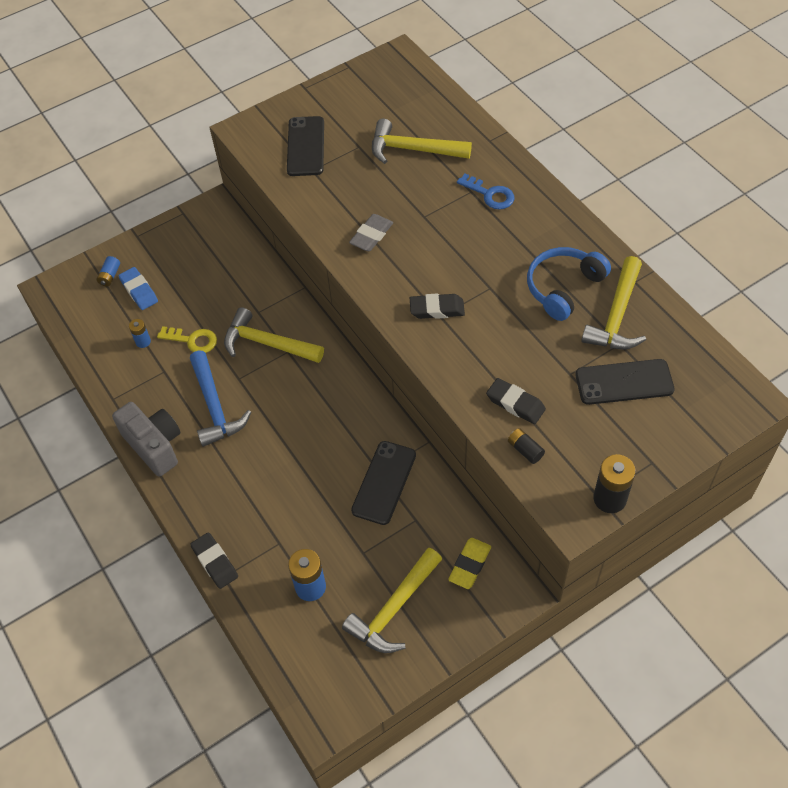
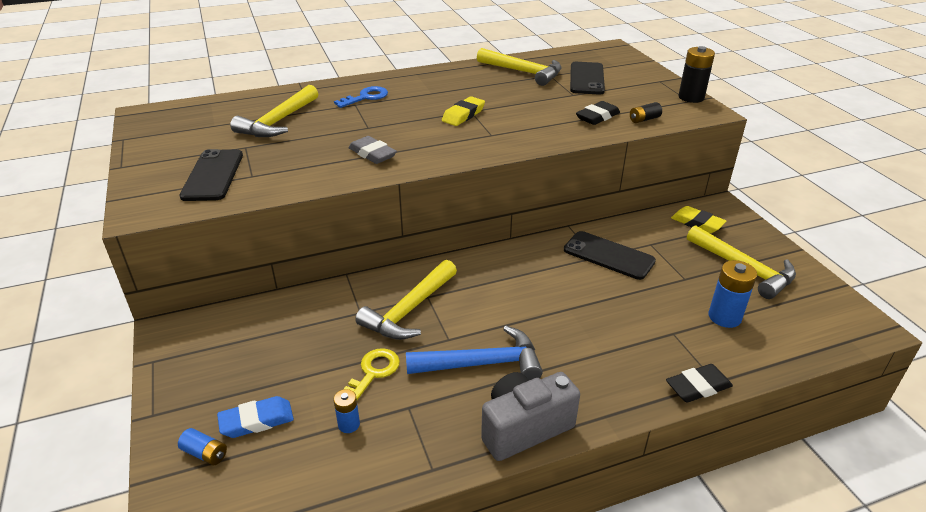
camera: 80 degrees left, 20 degrees down
(305, 146) = (213, 175): black phone -> black phone turned 75 degrees clockwise
(437, 309) = (483, 135): black eraser -> none
(477, 283) = (463, 115): none -> yellow eraser
(563, 287) = (486, 85): blue headphones -> none

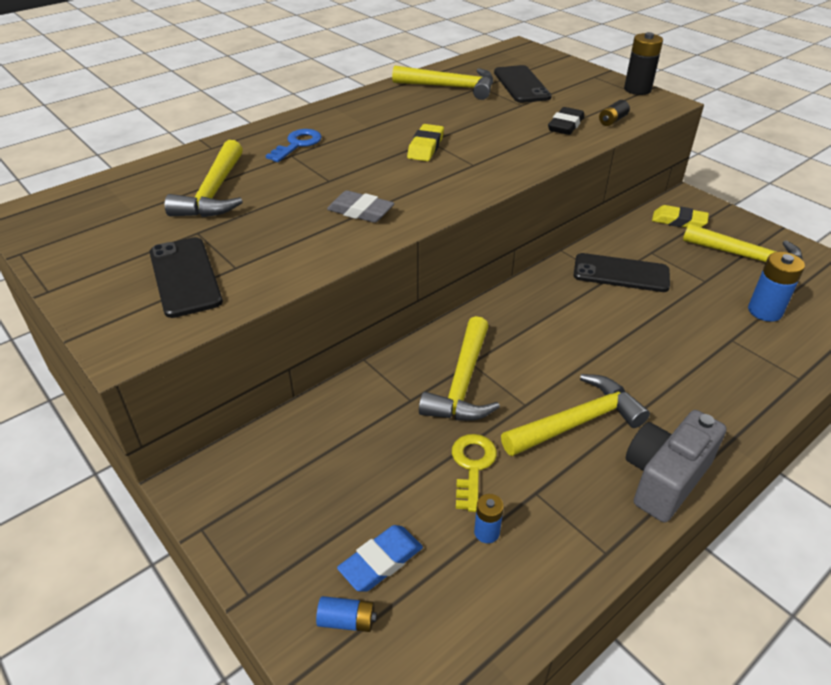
camera: 20 degrees left, 5 degrees up
(482, 364) = (577, 422): blue hammer -> yellow hammer
(698, 387) = (788, 388): black eraser -> none

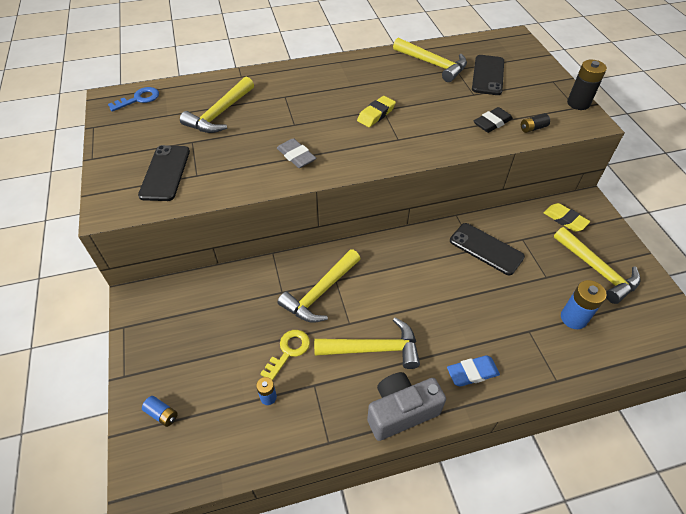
camera: 25 degrees right, 10 degrees up
(297, 144) = (294, 88): blue key -> blue key (139, 99)
(381, 561) = (200, 388): blue eraser -> blue eraser (472, 373)

